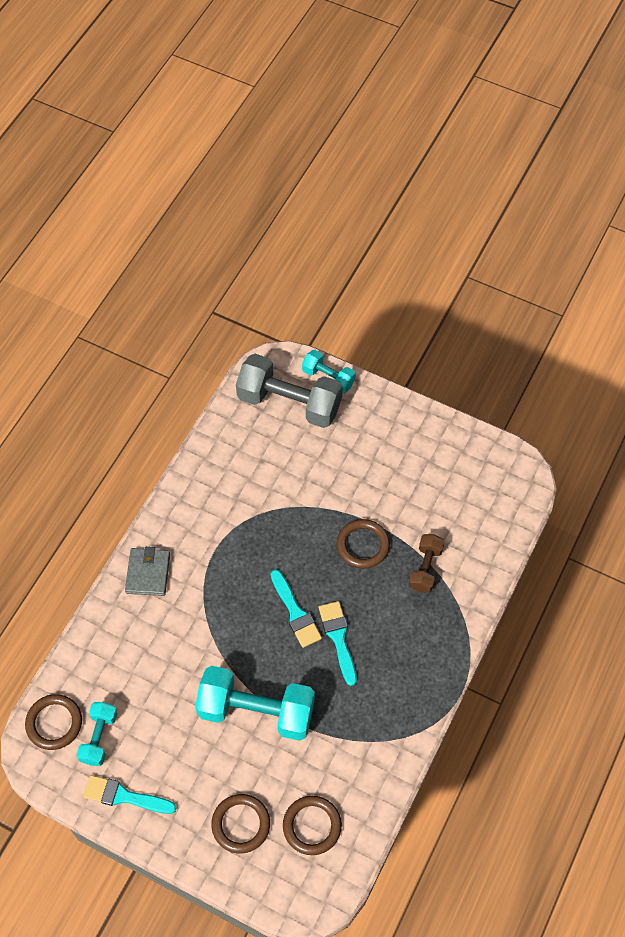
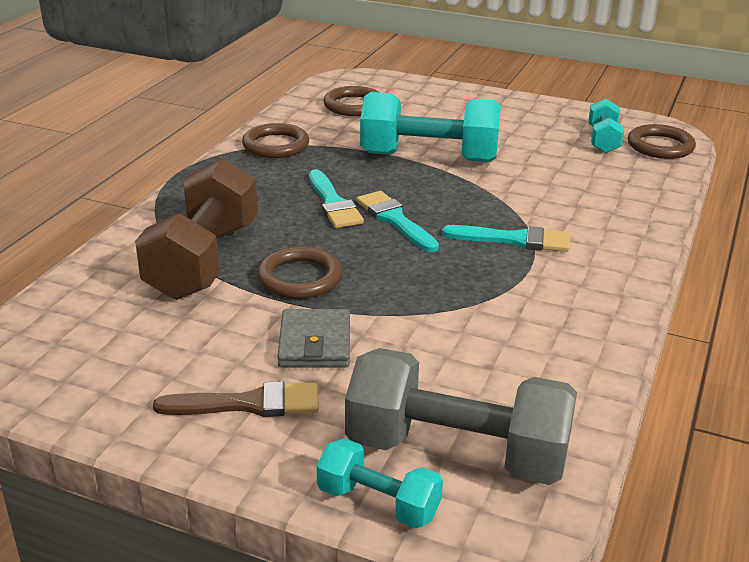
camera: 175 degrees right, 30 degrees down
(124, 796) = (555, 114): turquoise brush -> turquoise brush (514, 240)
(148, 573) = (618, 244): grey wallet -> grey wallet (315, 343)
(241, 824) = (427, 105): brown ring -> brown ring (276, 145)
(388, 439) = (248, 404): none -> brown brush
(425, 568) = (203, 260): brown dumbbell -> brown dumbbell, size x1.91

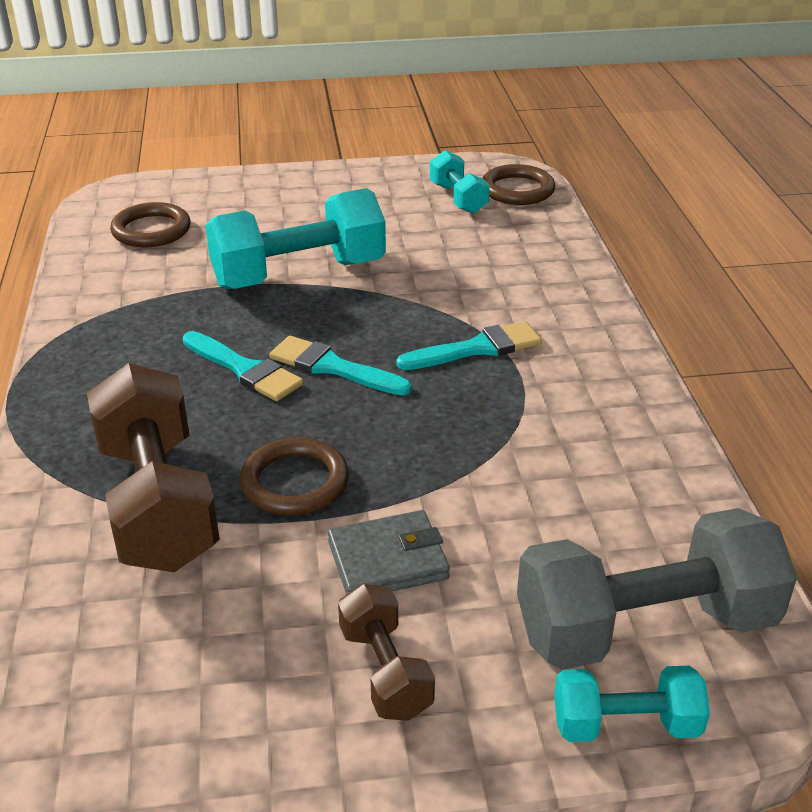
camera: 30 degrees left, 5 degrees up
(248, 404) = (385, 671): brown brush -> brown dumbbell
(276, 145) = (104, 313): brown ring -> none
(315, 343) = (388, 560): grey wallet -> grey wallet turned 75 degrees counterclockwise

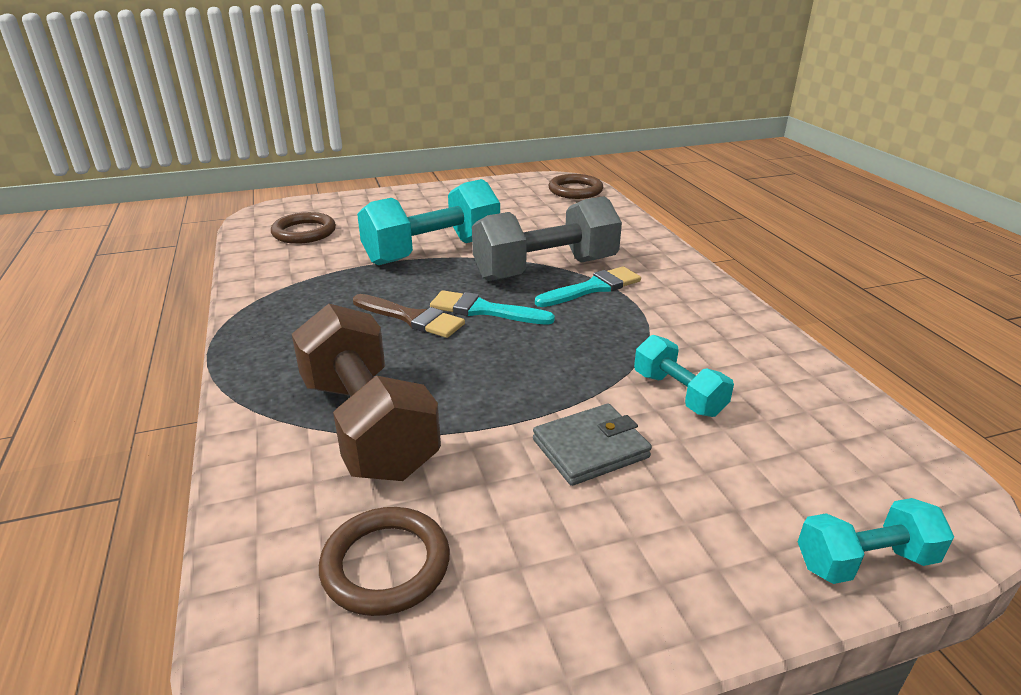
camera: 10 degrees left, 5 degrees down
(245, 369) = (411, 318): turquoise brush -> brown brush
(295, 482) = (485, 396): brown ring -> brown ring (386, 565)
(385, 671) = (630, 544): brown dumbbell -> none
(458, 198) = (534, 198): turquoise dumbbell -> turquoise dumbbell (678, 394)
(645, 626) = (833, 475): grey dumbbell -> grey dumbbell (545, 269)

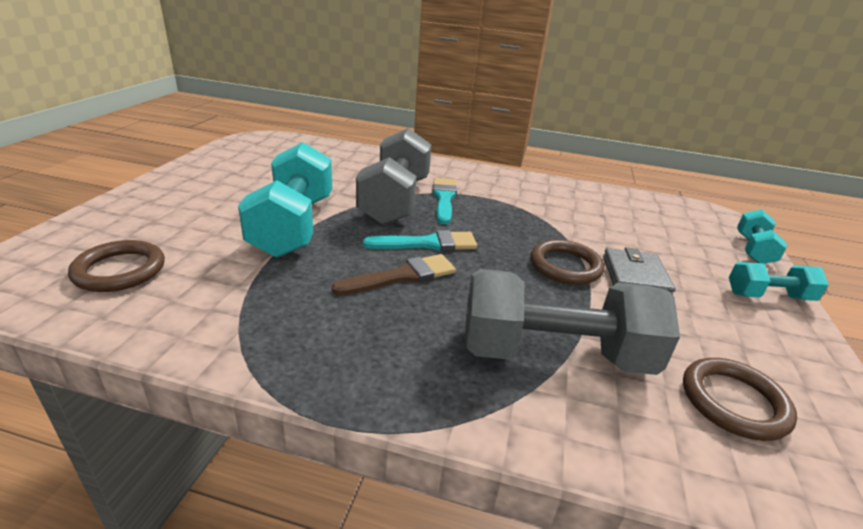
camera: 60 degrees left, 0 degrees up
(367, 426) = (554, 354): brown dumbbell -> grey dumbbell
(484, 310) = (427, 243): turquoise brush -> turquoise brush turned 150 degrees counterclockwise
(575, 190) = (285, 143): brown ring -> brown ring (565, 266)
(678, 394) = (594, 229): turquoise dumbbell -> turquoise dumbbell (768, 296)

